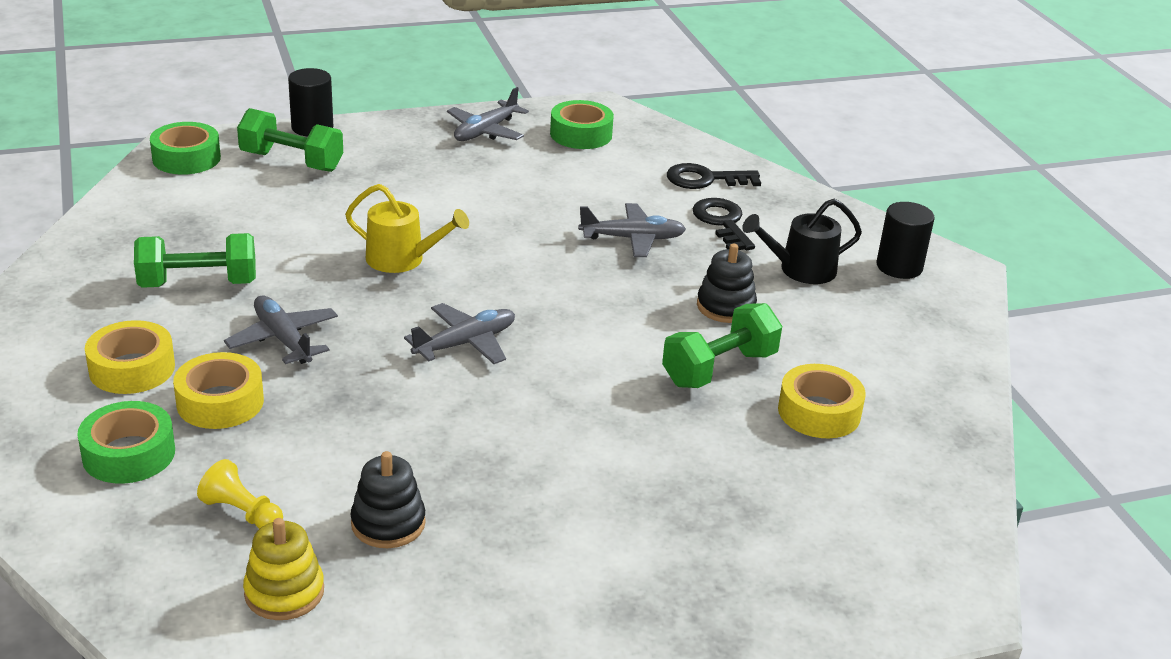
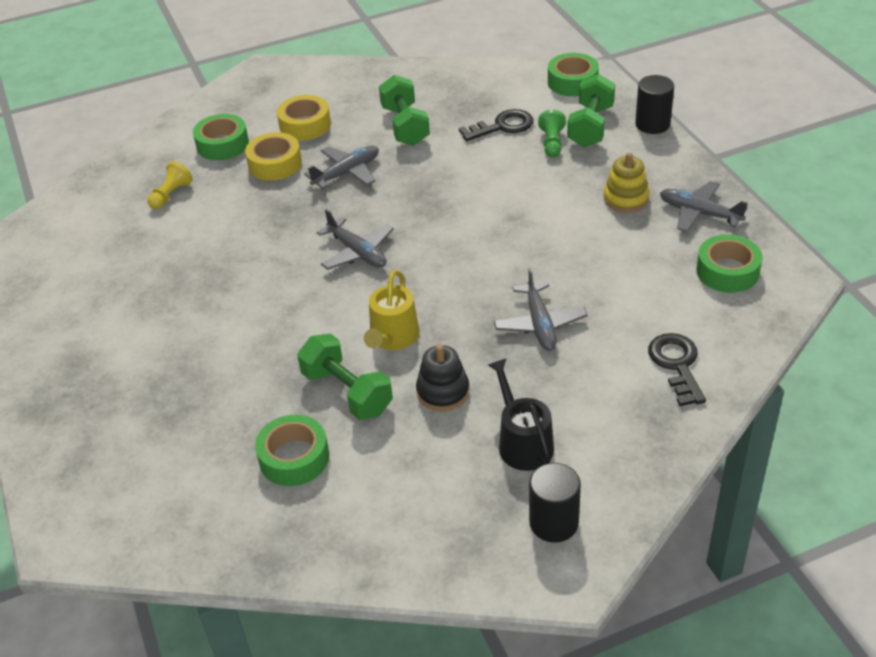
camera: 90 degrees right, 10 degrees up
(284, 592) = (103, 223): yellow stacking toy -> yellow stacking toy (626, 199)
(310, 189) = (552, 143): none -> green pawn
(388, 523) = (160, 250): black stacking toy -> none
(402, 259) = (464, 204): yellow watering can -> yellow watering can (393, 337)
(722, 222) = (593, 382): black key -> black key (502, 126)
(819, 412) = (294, 458): yellow tape -> green tape

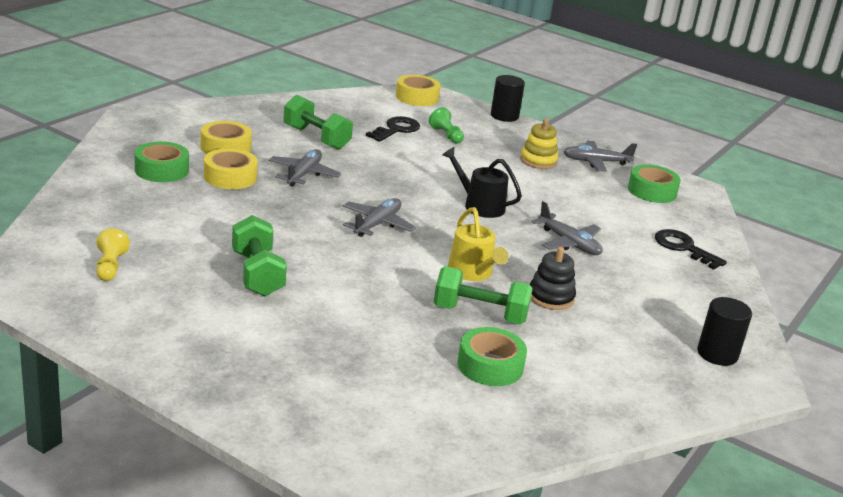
camera: 40 degrees left, 15 degrees down
(171, 195) = (153, 212): yellow pawn -> yellow pawn (110, 266)
(358, 252) = (377, 224): grey plane -> grey plane turned 75 degrees counterclockwise
(522, 443) = (642, 314): black watering can -> black watering can (480, 205)
(572, 82) = (417, 97): green tape -> yellow tape
(590, 126) = (462, 122): green dumbbell -> green dumbbell (257, 274)

